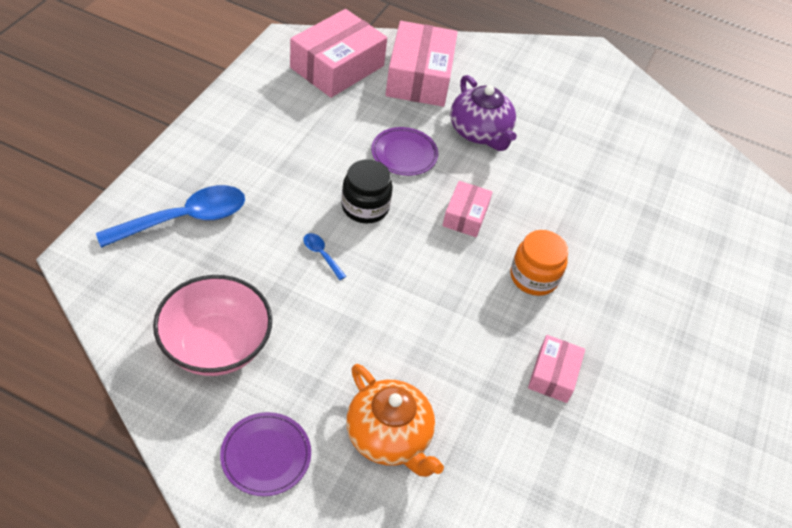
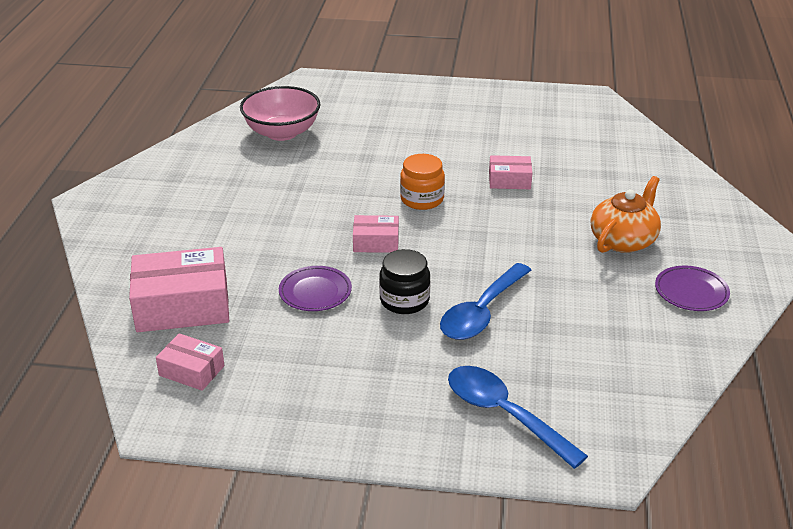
camera: 100 degrees left, 15 degrees down
(216, 346) = (625, 345): pink bowl -> pink bowl (282, 132)
(321, 255) = (482, 312): blue spoon -> blue spoon, size x2.35
(337, 67) = (191, 371): pink box -> pink box, size x0.53
(480, 132) = (254, 251): purple teapot -> none

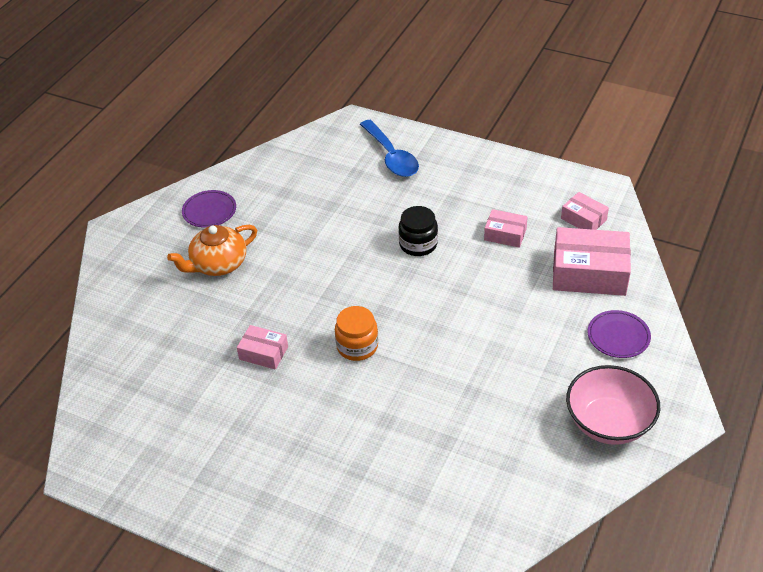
camera: 160 degrees left, 10 degrees up
(282, 132) = (466, 488): pink bowl -> pink bowl (608, 423)
(315, 292) = (483, 265): purple plate -> purple plate (618, 336)
(376, 242) = (419, 304): pink box -> pink box (505, 234)
(482, 312) = (367, 224): blue spoon -> none

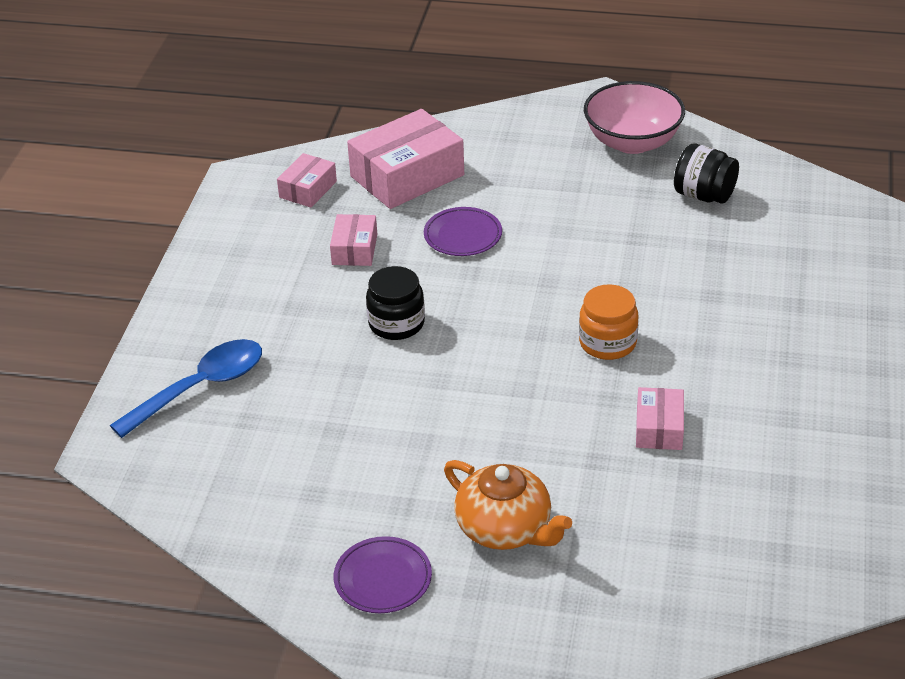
camera: 105 degrees left, 5 degrees down
(517, 452) = (704, 195): none -> black jar
(589, 273) = (407, 176): pink box -> pink box turned 60 degrees clockwise
(618, 336) = (504, 146): purple plate -> purple plate (463, 235)

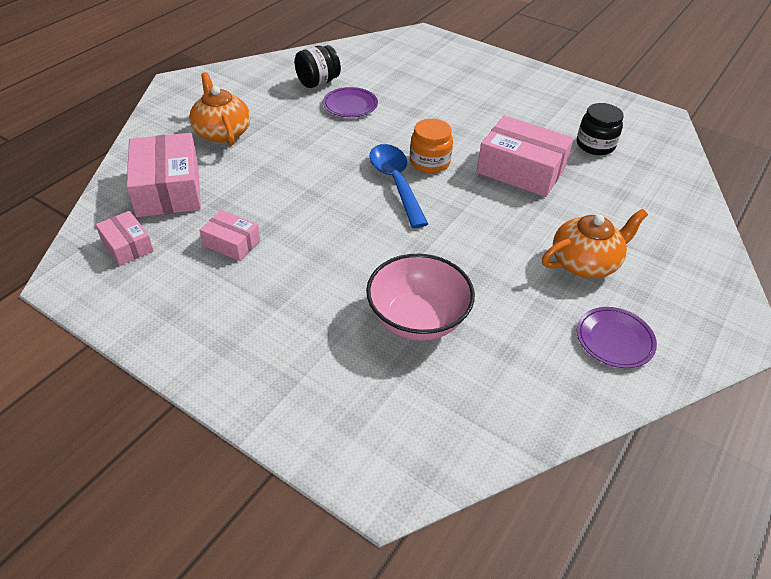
camera: 70 degrees left, 5 degrees up
(200, 387) = (335, 390): blue spoon -> blue spoon (395, 183)
(396, 323) = (339, 248): black jar -> black jar (595, 145)
(463, 235) = (266, 185): purple plate -> purple plate (350, 105)
(532, 168) = (222, 132): none -> orange teapot
(632, 142) = (238, 87): pink bowl -> pink bowl (417, 319)
(659, 428) = (521, 170): pink box -> pink box, size x1.88

